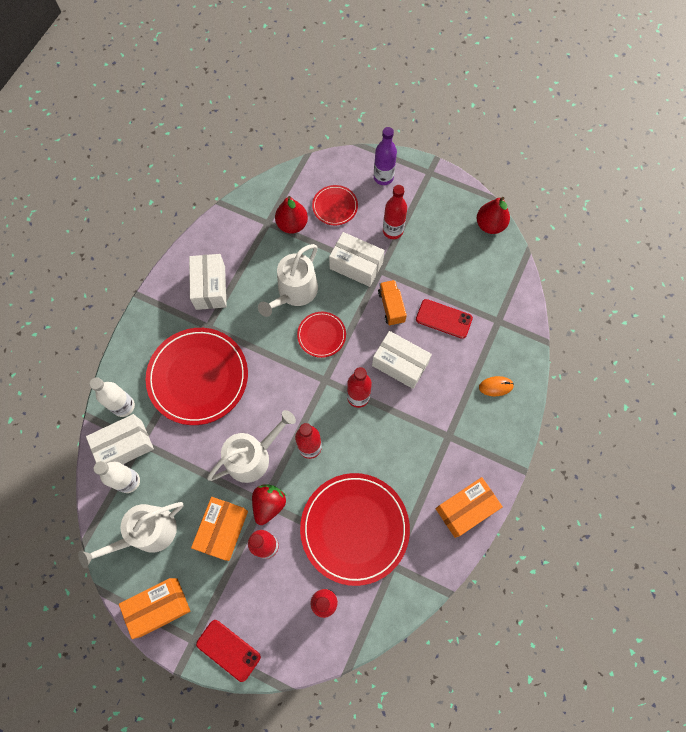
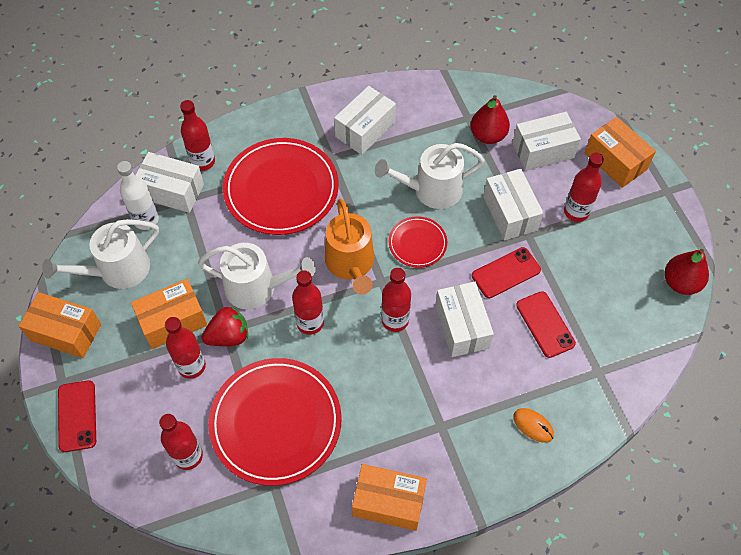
camera: 45 degrees right, 10 degrees down
(124, 406) = (202, 162): white bottle -> red bottle
(148, 533) = (118, 270): white watering can -> white watering can turned 45 degrees counterclockwise
(295, 386) = (351, 264): none -> orange watering can
(335, 206) = (543, 150): red plate -> white box
(383, 177) = (615, 161): purple bottle -> orange box
(391, 307) = (506, 273): orange truck -> red phone

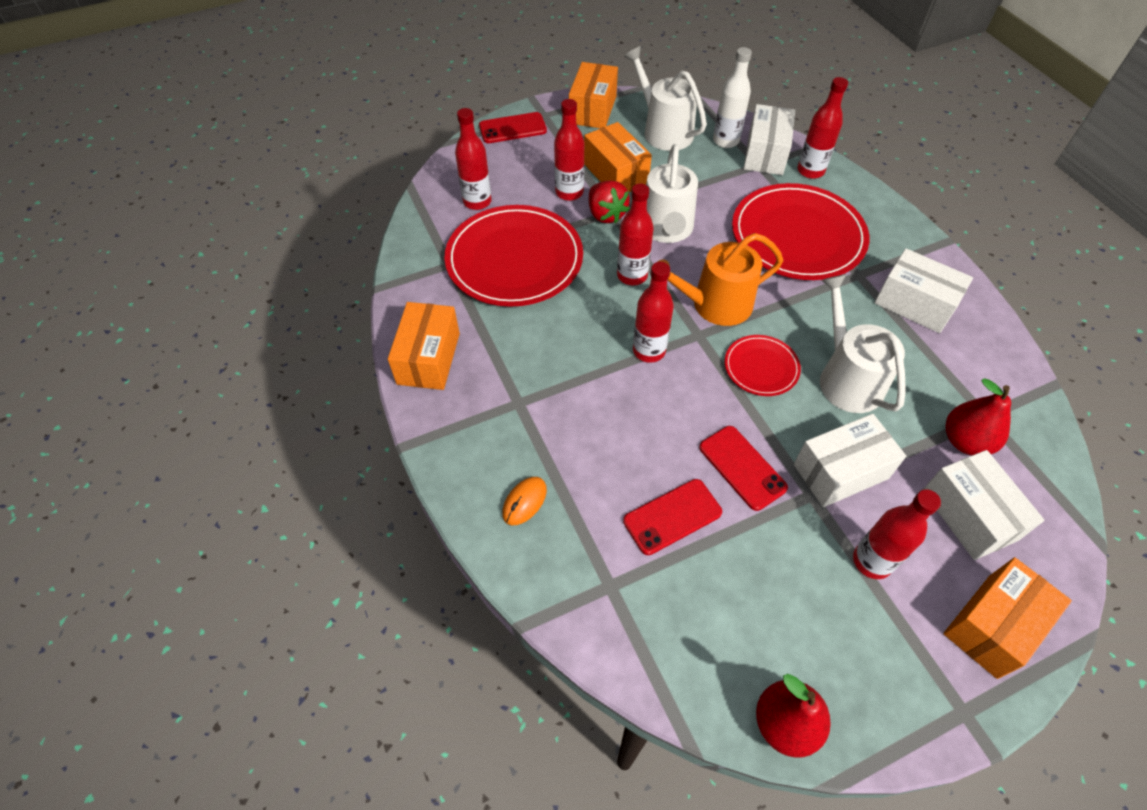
camera: 85 degrees right, 5 degrees down
(462, 326) = (652, 419): white box -> none

